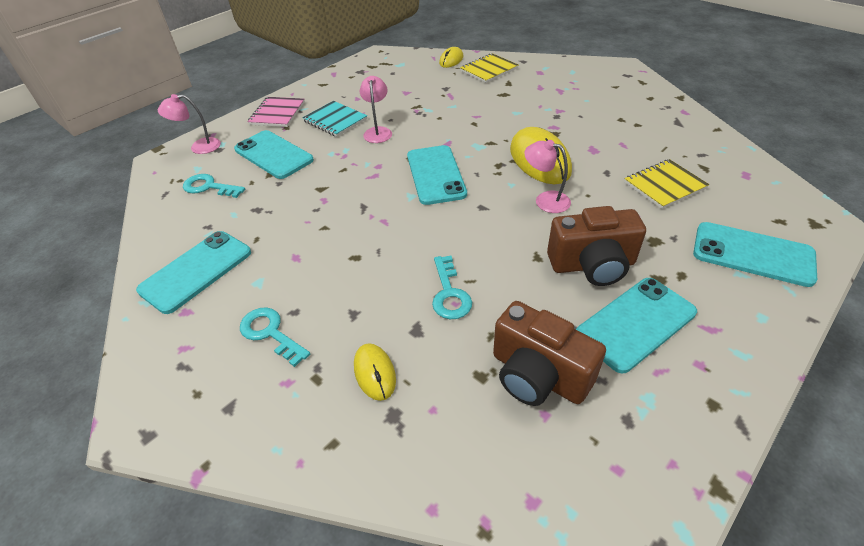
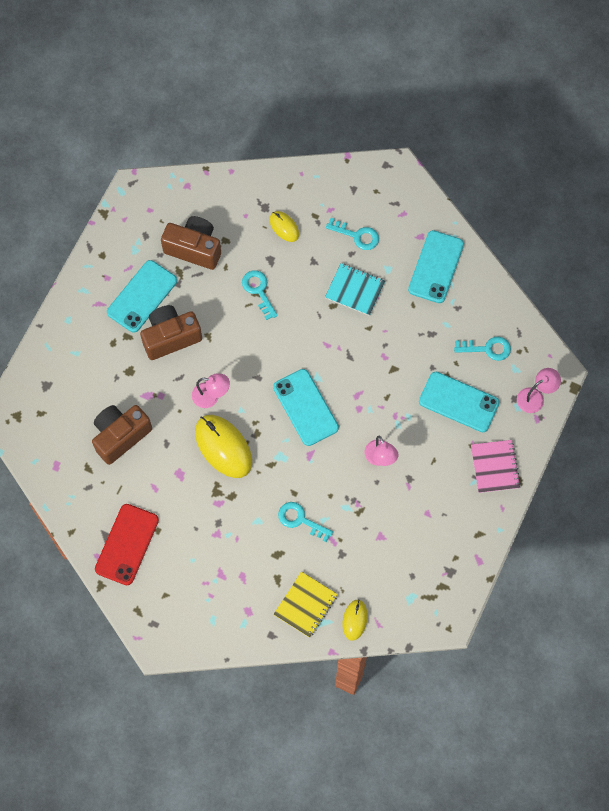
camera: 160 degrees right, 25 degrees up
(335, 120) = (430, 468): turquoise notebook -> turquoise notebook (355, 290)
(474, 108) = (300, 520): none -> turquoise key
(654, 115) = (127, 544): none -> red phone
(664, 185) = (120, 436): yellow notebook -> brown camera
(752, 254) = (65, 373): turquoise phone -> none

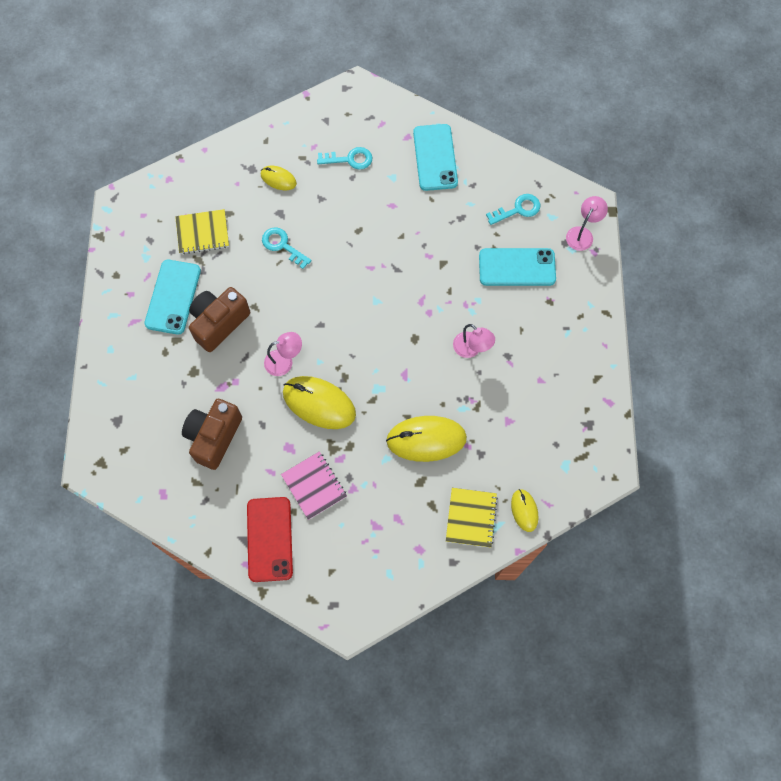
camera: 25 degrees left, 0 degrees up
(194, 248) = (202, 232): brown camera -> yellow notebook
(300, 520) = (426, 439): turquoise key -> yellow mouse
(305, 407) = (379, 333): turquoise phone -> none
(355, 290) = (372, 208): turquoise notebook -> none
(494, 467) = (579, 311): pink notebook -> pink notebook (314, 486)

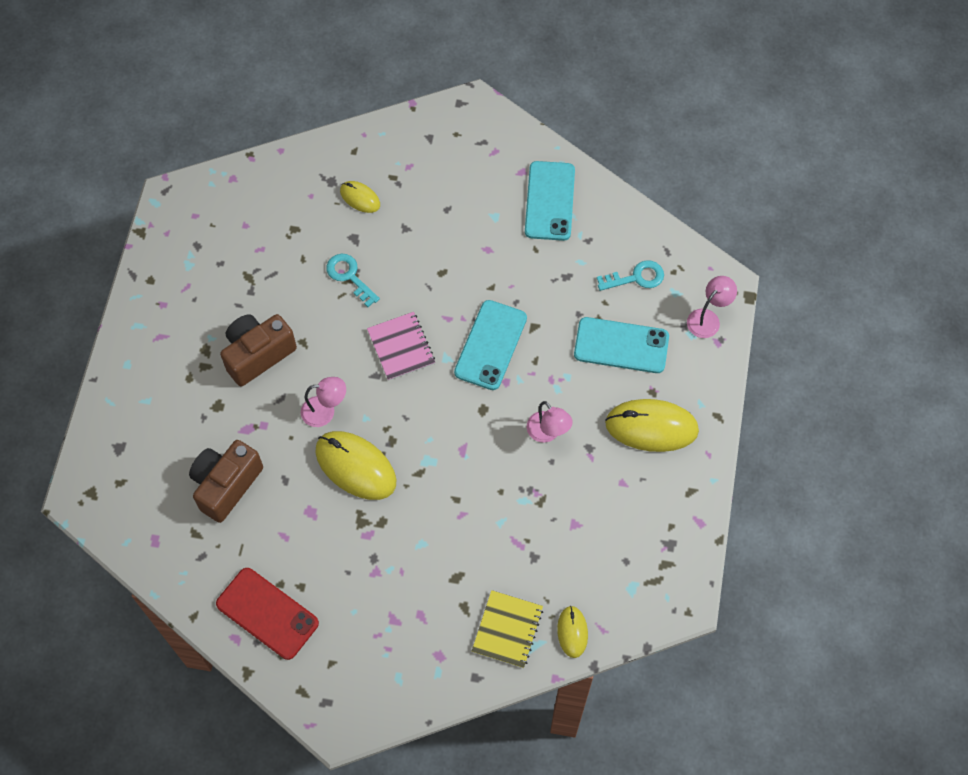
camera: 10 degrees right, 5 degrees down
(173, 297) = (211, 316): turquoise phone -> turquoise phone (490, 345)
(202, 232) = (259, 247): yellow notebook -> none
(269, 539) = (267, 613): red phone -> red phone turned 60 degrees counterclockwise
(314, 486) = (331, 561): pink notebook -> pink notebook (401, 347)
(349, 159) = (448, 187): turquoise key -> none
(426, 439) = (473, 529): yellow mouse -> yellow mouse (651, 427)

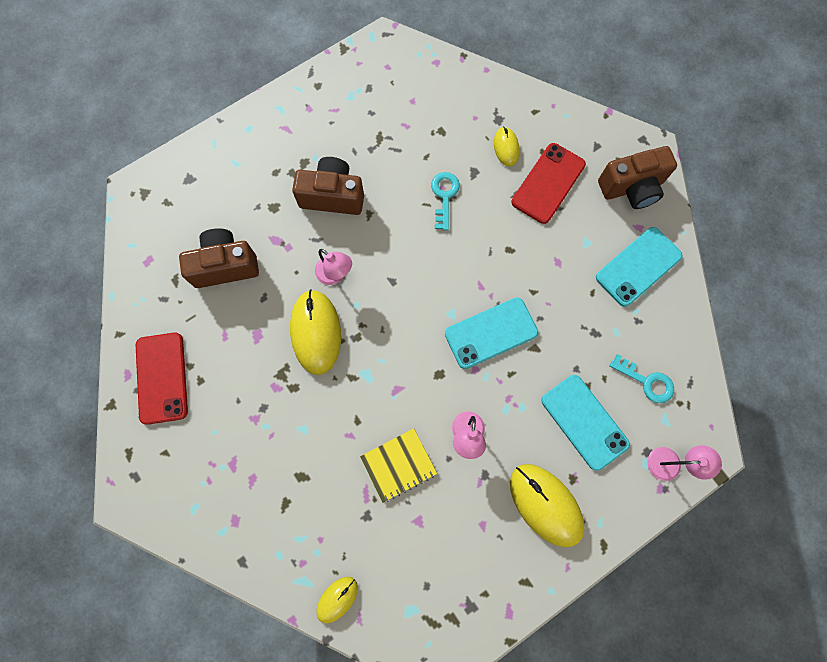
camera: 45 degrees right, 10 degrees up
(401, 347) = (429, 277): pink notebook -> none
(421, 197) = (548, 183): none -> red phone
(487, 147) = (631, 188): none -> brown camera
(507, 629) = (296, 550): yellow notebook -> yellow notebook (398, 465)

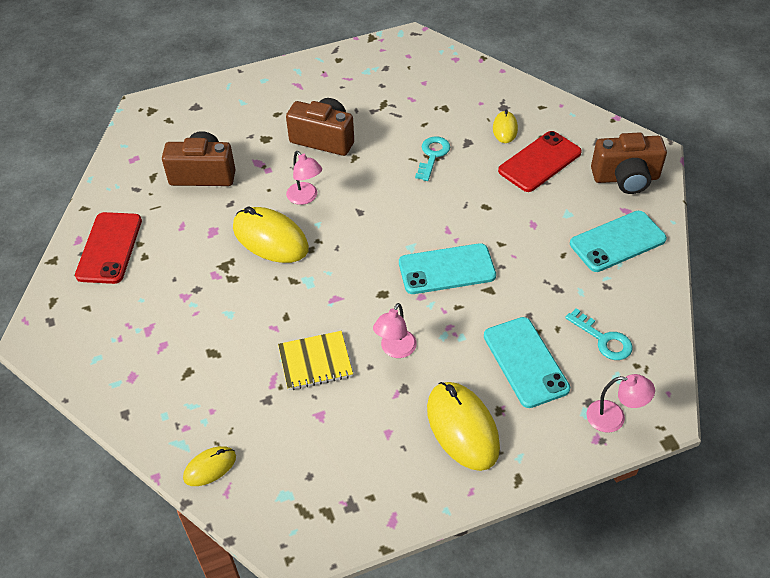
camera: 15 degrees right, 25 degrees down
(316, 332) = (270, 238): yellow mouse -> yellow mouse turned 60 degrees counterclockwise

